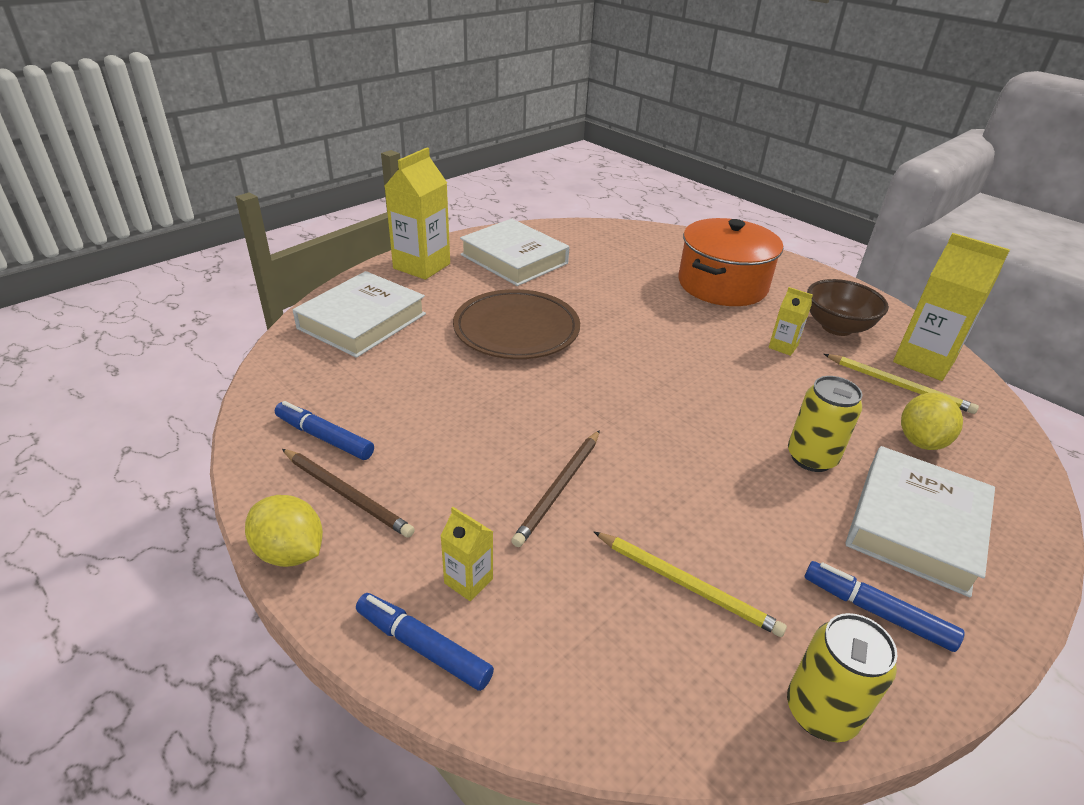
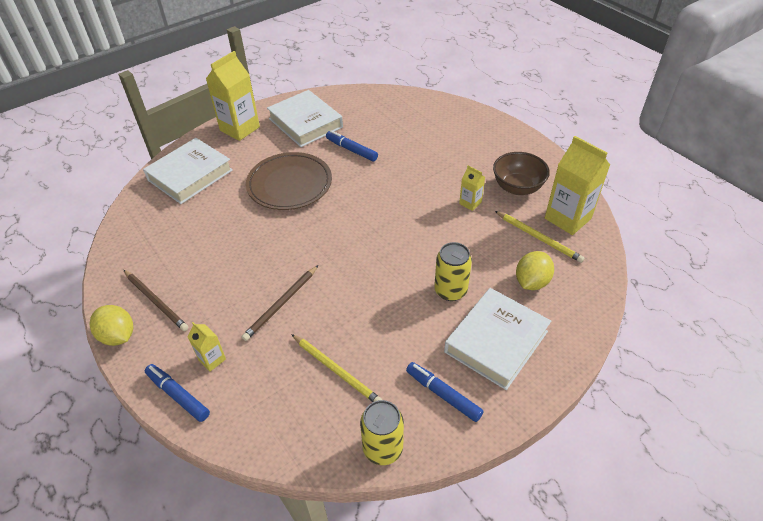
camera: 10 degrees right, 10 degrees up
(324, 437) = (150, 262): blue marker -> blue marker (351, 150)
(722, 285) = (448, 148): orange pot -> none

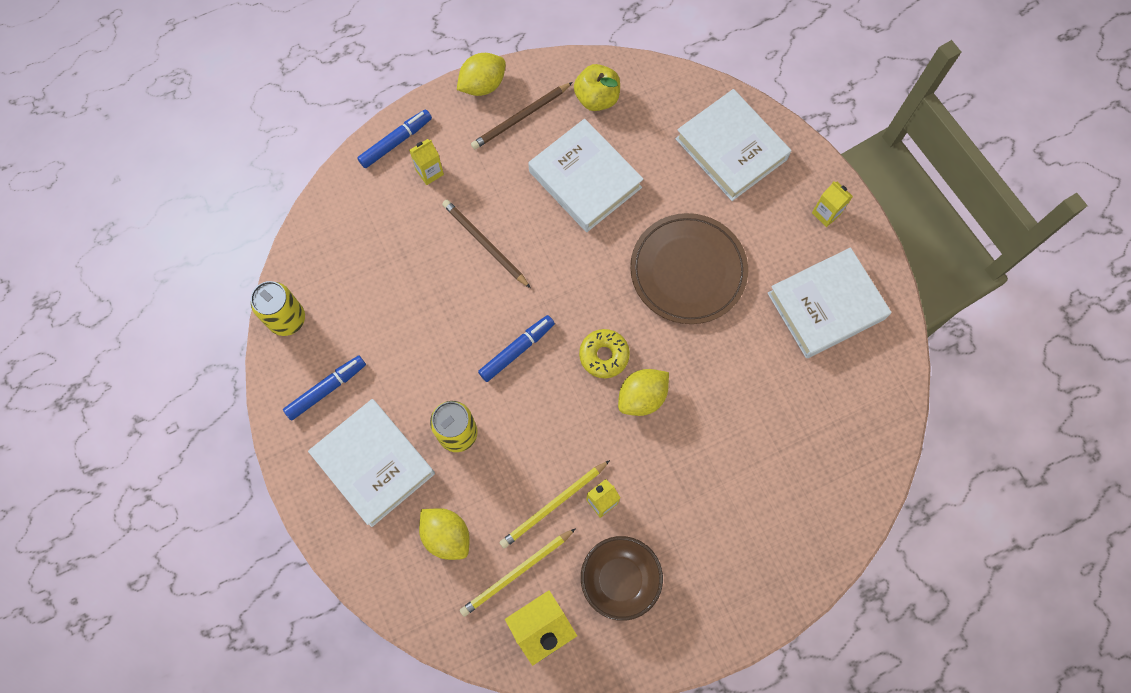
camera: 100 degrees right, 25 degrees up
(140, 254) = (597, 98): none -> yellow apple
(217, 250) = (585, 179): none -> white book
(240, 129) = (826, 213): yellow carton -> yellow carton, size x0.49
(336, 370) = (383, 289): yellow pencil -> yellow pencil (553, 505)
(351, 150) = (748, 362): blue marker -> blue marker (517, 350)
(364, 217) = (604, 355): none -> yellow donut
(389, 194) = (642, 397): none -> yellow lemon

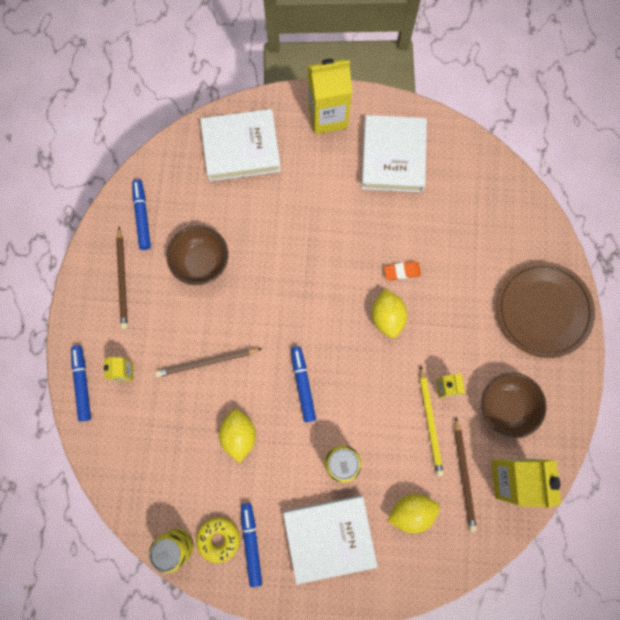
camera: 60 degrees left, 5 degrees up
(482, 85) = (77, 292): yellow lemon -> yellow lemon (239, 435)
(516, 573) = (464, 475): yellow pencil -> brown pencil
(585, 179) = (201, 262): white book -> brown bowl
(597, 98) = (142, 216): yellow apple -> blue marker
(604, 355) = (342, 325): yellow donut -> yellow donut (218, 538)
(688, 271) = (314, 231): brown plate -> brown plate (543, 310)
(702, 385) = (402, 271): none -> orange eraser
(826, 213) = (327, 116): yellow carton -> yellow carton, size x2.02

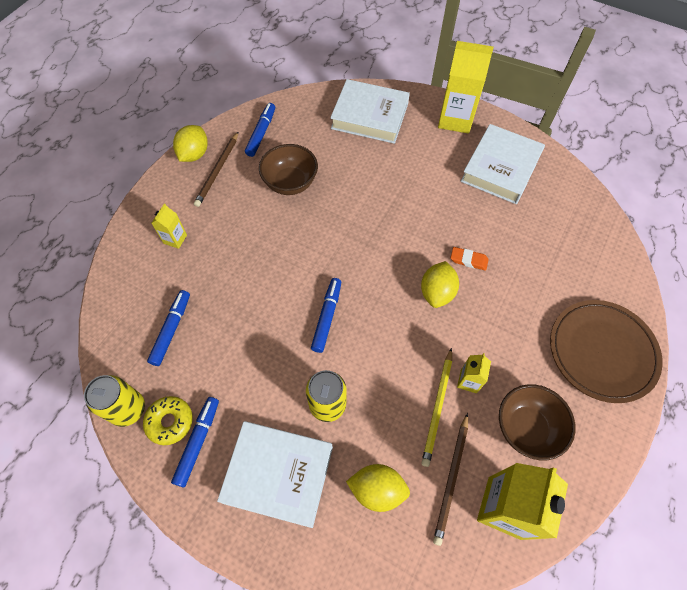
camera: 25 degrees right, 15 degrees down
(82, 384) = (135, 234): blue marker -> blue marker (171, 330)
(207, 362) = (250, 261): brown pencil -> none
(239, 435) = (243, 335): yellow lemon -> yellow lemon (194, 154)

